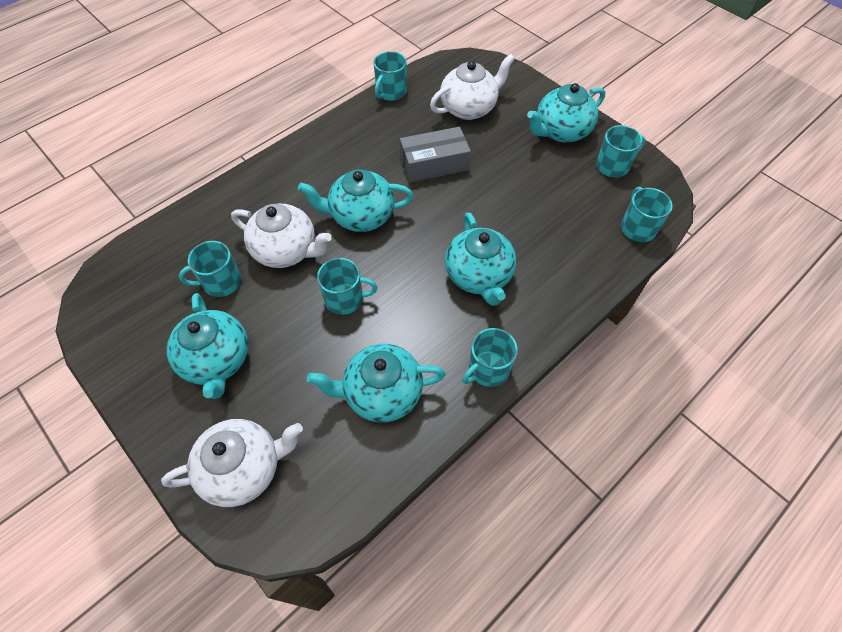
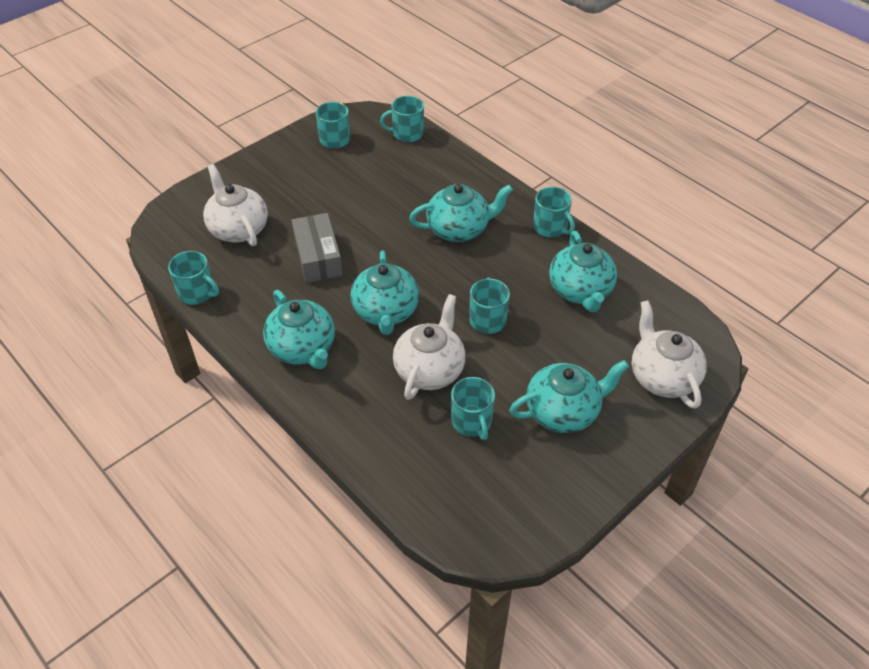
camera: 90 degrees left, 10 degrees down
(561, 131) = (285, 167): turquoise teapot -> turquoise teapot (303, 348)

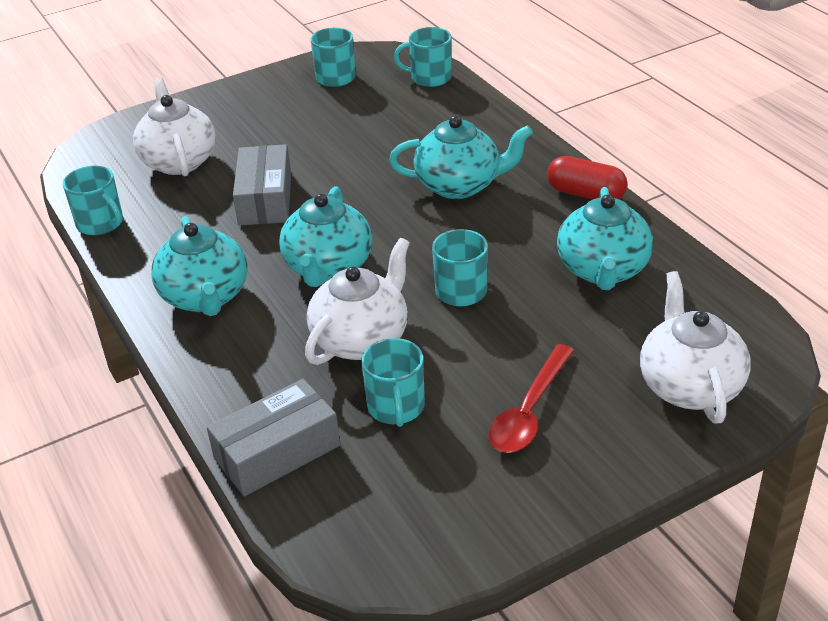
camera: 15 degrees right, 10 degrees down
(400, 470) = (277, 452): none -> grey box
(550, 227) = (585, 194): turquoise mug -> red capsule
(563, 412) = (529, 411): turquoise teapot -> red spoon

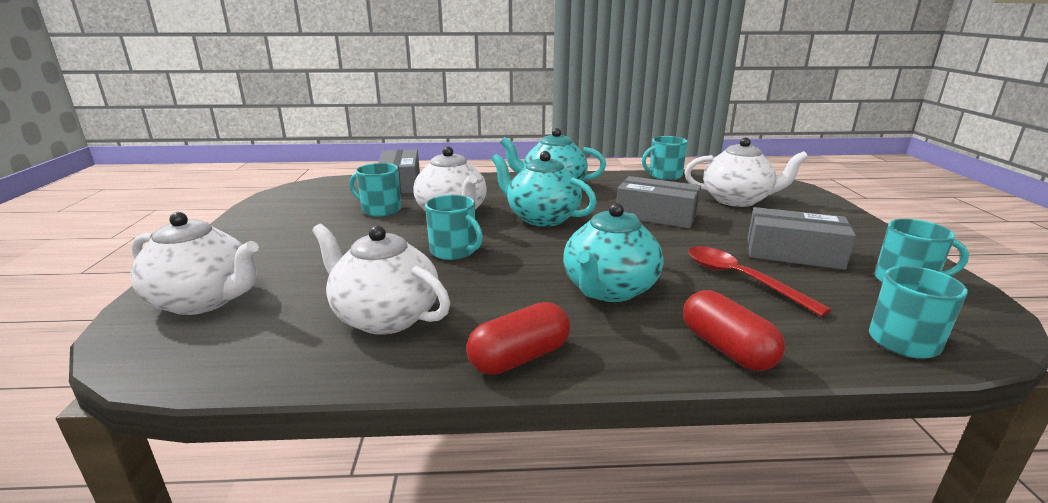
camera: 115 degrees right, 15 degrees down
(314, 119) = (793, 253): none -> grey box
(498, 128) = (726, 348): none -> red capsule
(529, 411) = (306, 240): red spoon -> red spoon (741, 279)
(603, 270) = (385, 317): turquoise teapot -> white teapot

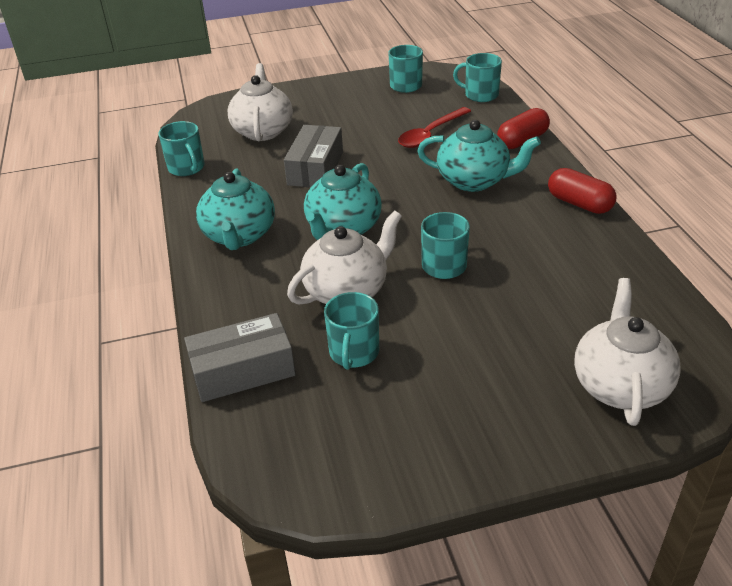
camera: 100 degrees left, 15 degrees up
(385, 317) = (573, 269): white teapot -> none
(793, 253) = (377, 114): grey box -> none

